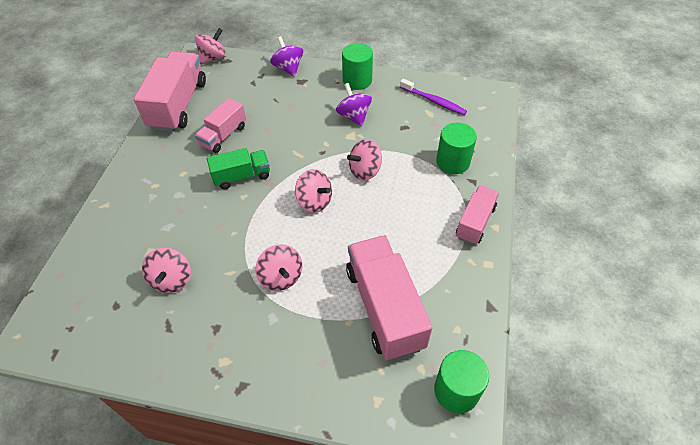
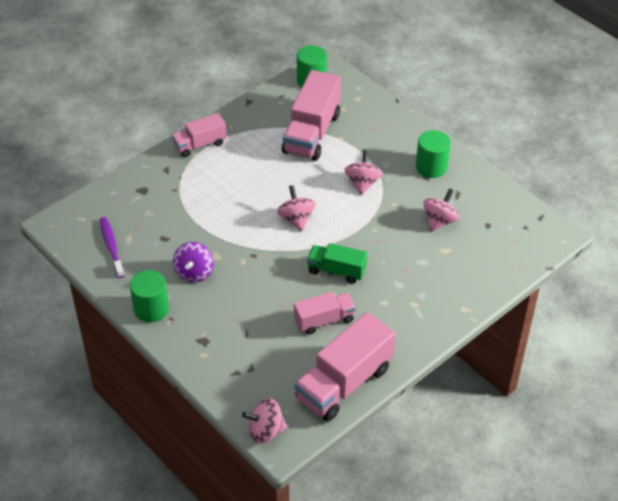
camera: 145 degrees left, 5 degrees down
(288, 68) = (201, 365): purple spinning top -> none
(365, 171) = (235, 220): pink spinning top -> none
(453, 162) = (163, 189): green cylinder -> green cylinder (431, 167)

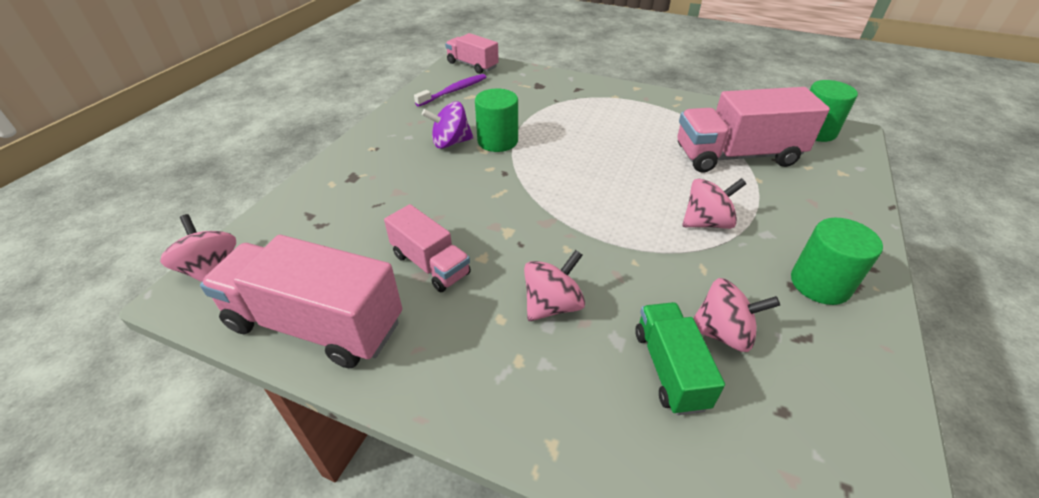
camera: 65 degrees right, 5 degrees down
(151, 309) = (384, 133): green cylinder -> green cylinder (497, 141)
(200, 145) = (630, 95): pink truck -> pink truck (472, 65)
(296, 219) = (588, 186): pink spinning top -> pink spinning top (552, 305)
(336, 271) = (528, 248): green truck -> green truck (669, 369)

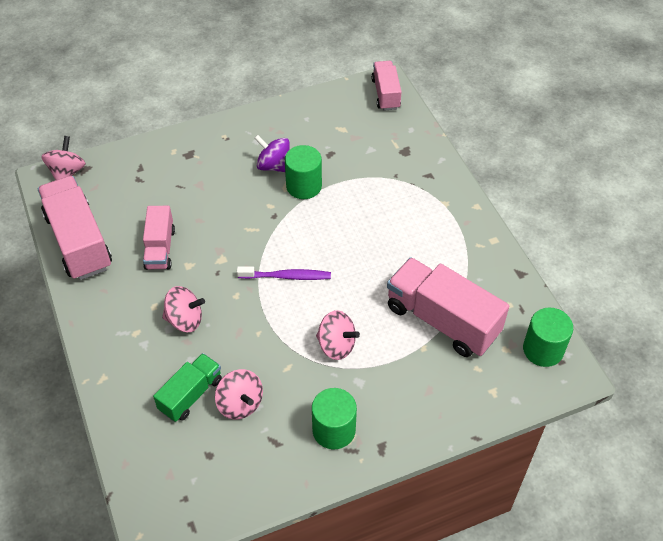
camera: 45 degrees right, 10 degrees up
(453, 91) = (336, 115): purple toothbrush -> purple toothbrush (286, 276)

